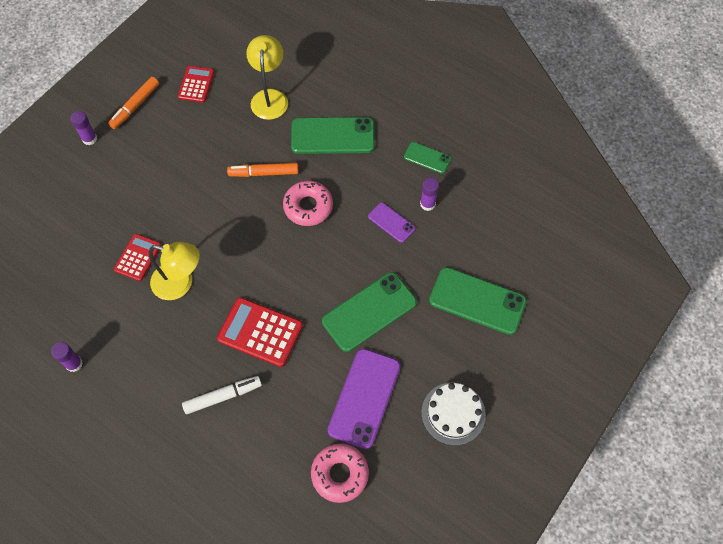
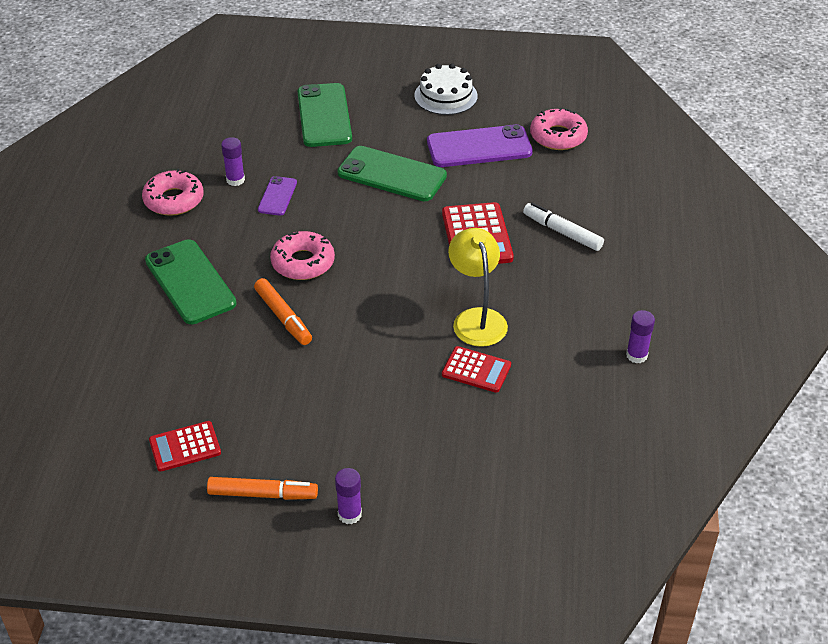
camera: 120 degrees left, 20 degrees down
(138, 257) = (476, 370): red calculator -> red calculator turned 150 degrees counterclockwise
(270, 97) = (163, 362): yellow lamp -> none
(427, 158) = (174, 200): green phone -> pink donut

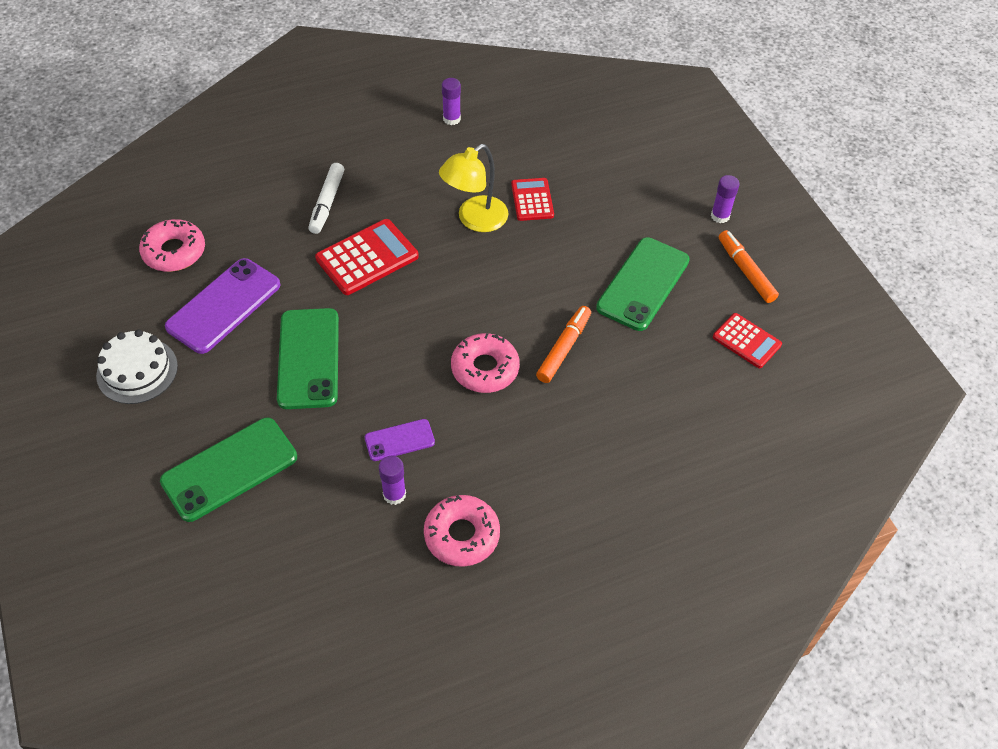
camera: 120 degrees left, 10 degrees up
(190, 282) = (570, 445): green phone -> green phone (643, 284)
(479, 147) = (224, 306): purple phone -> purple phone turned 75 degrees clockwise

